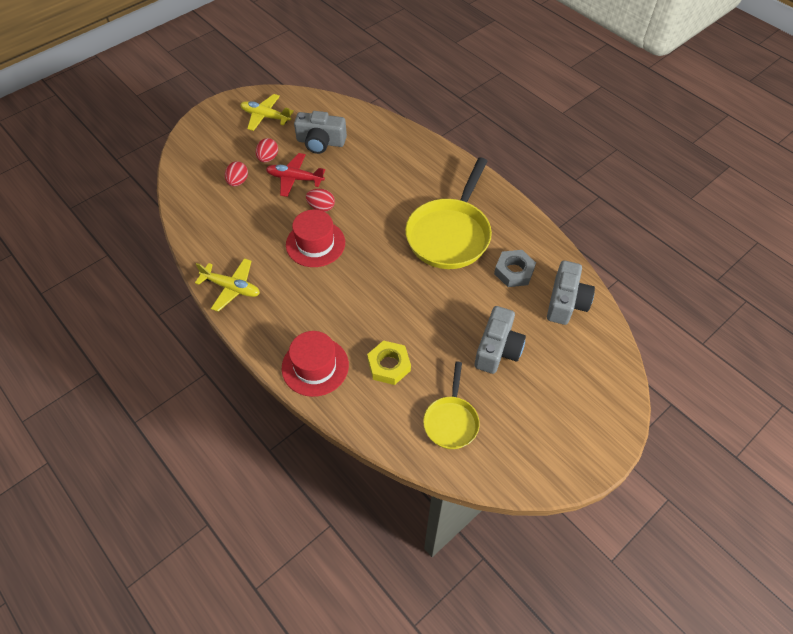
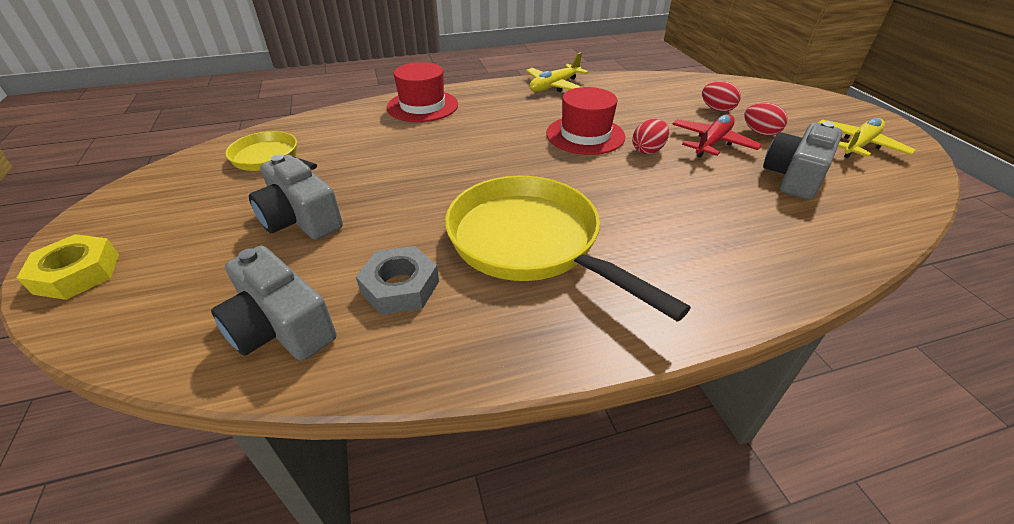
camera: 115 degrees right, 15 degrees down
(389, 365) = (376, 141): yellow nut -> yellow nut (77, 273)

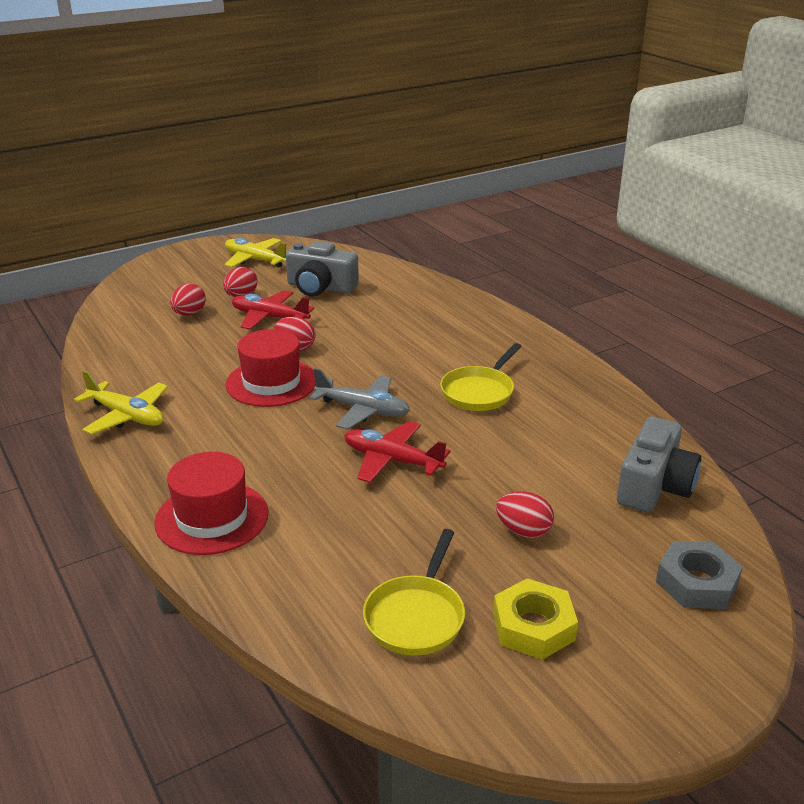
camera: 105 degrees left, 10 degrees down
(77, 273) = (708, 657): yellow nut -> yellow nut (533, 626)
(300, 218) = (523, 531): grey camera -> red egg
(400, 287) = (572, 442): grey nut -> grey nut (697, 583)
(440, 173) = (392, 460): none -> red plane
(524, 170) = (363, 410): none -> grey plane
(530, 243) = (479, 392): yellow pan -> yellow pan, size x0.55

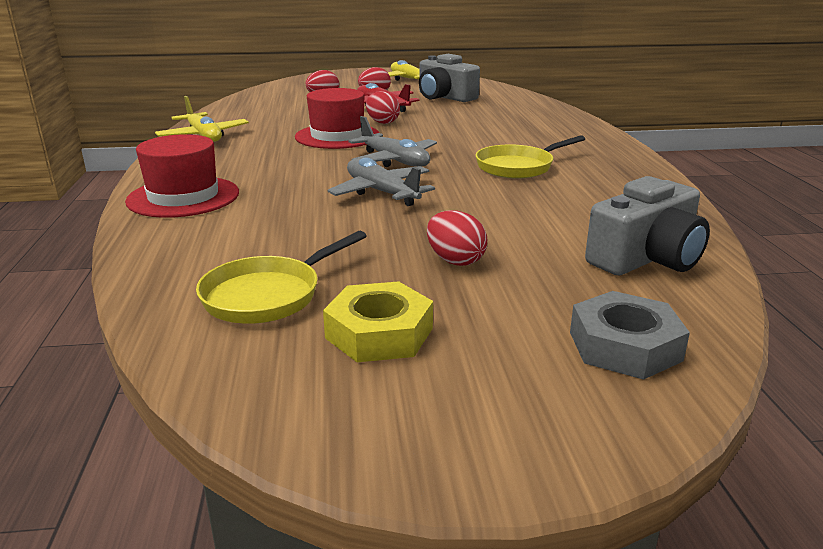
camera: 25 degrees right, 5 degrees down
(392, 460) = (381, 192): red plane -> grey plane

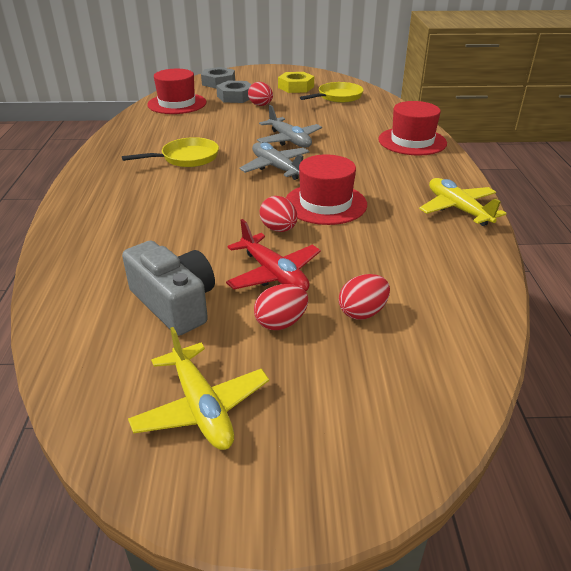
camera: 175 degrees left, 10 degrees up
(530, 285) = (235, 97): none -> grey nut
(646, 258) = (177, 104): grey camera -> red hat

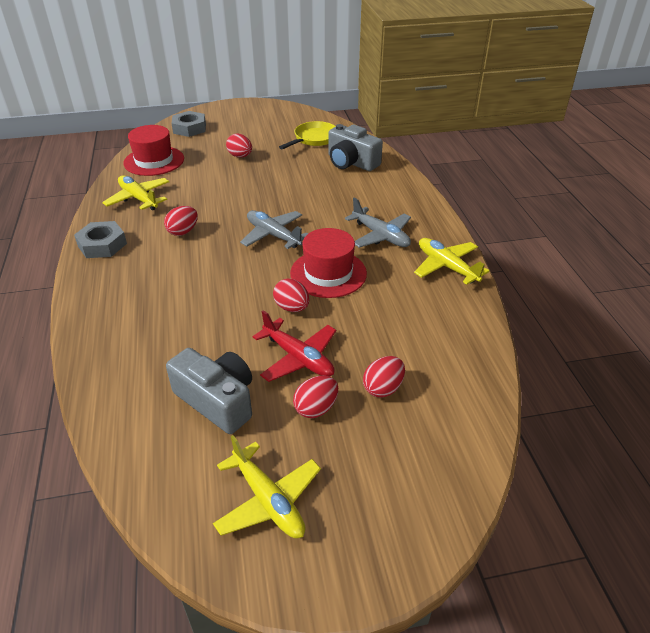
camera: 10 degrees left, 5 degrees up
(152, 130) = (138, 199): none -> yellow plane
(186, 158) = (183, 231): yellow pan -> red egg
(235, 97) = (212, 147): grey nut -> grey nut (102, 245)
(289, 140) = (278, 199): grey plane -> grey plane (380, 236)
(296, 87) = (270, 129): yellow nut -> none
(371, 117) = (351, 162): none -> grey camera
(412, 141) = (394, 190): red hat -> none

